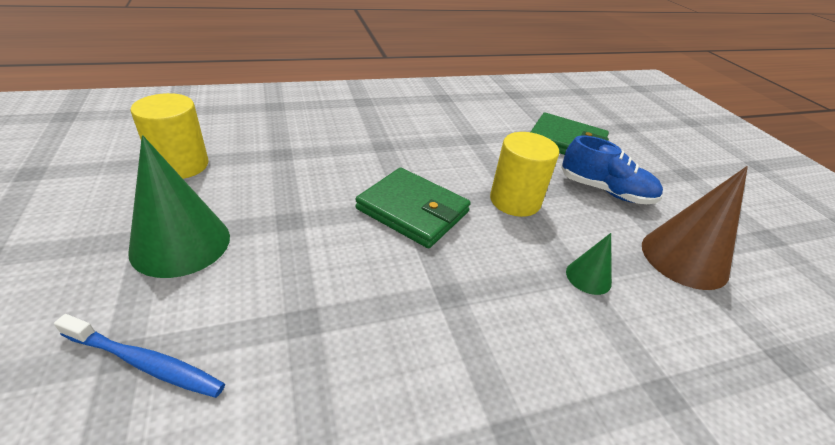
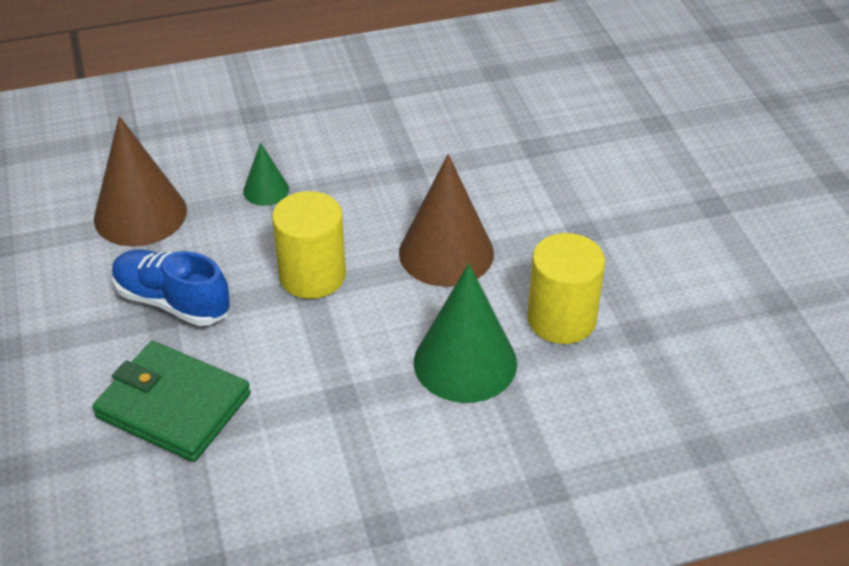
camera: 175 degrees left, 5 degrees up
(145, 363) = (636, 119): blue toothbrush -> none
(180, 243) = (677, 201): green cone -> green cone (465, 362)
(181, 165) = (753, 297): yellow cylinder -> yellow cylinder (561, 319)
(412, 210) = (446, 252): green wallet -> brown cone

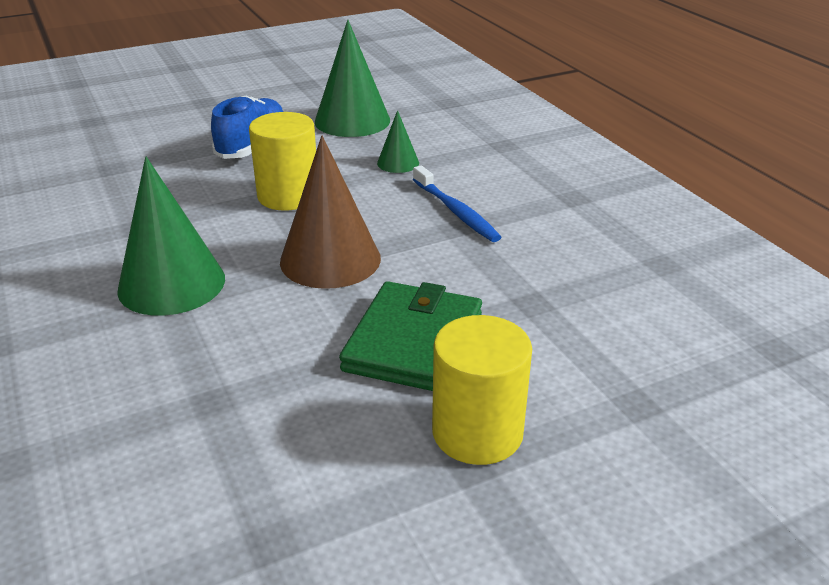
camera: 80 degrees right, 10 degrees down
(140, 214) = (352, 121): brown cone -> green cone
(173, 406) = (139, 161): green wallet -> green wallet (413, 342)
(381, 164) = (456, 212): none -> blue toothbrush
(561, 319) = (232, 340): yellow cylinder -> yellow cylinder (477, 432)

